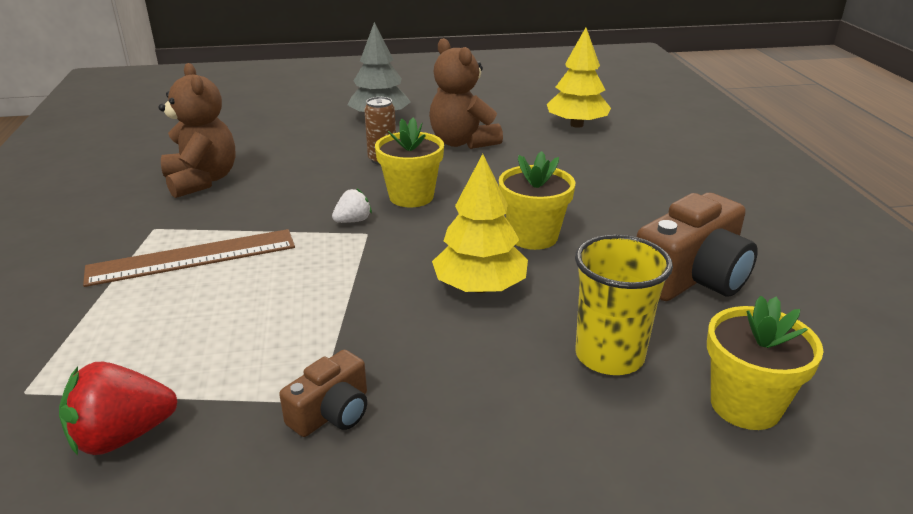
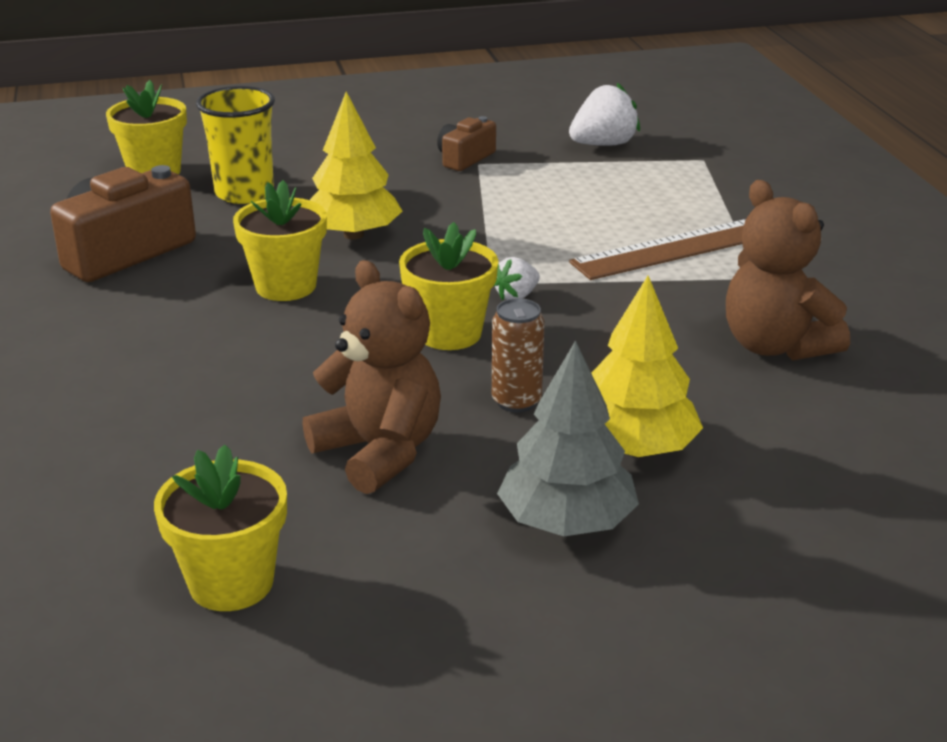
camera: 175 degrees right, 0 degrees up
(122, 436) = (603, 144): red strawberry -> white strawberry
(524, 108) = (231, 583): none -> yellow flower pot
(576, 125) = (132, 520): yellow tree -> yellow tree (634, 448)

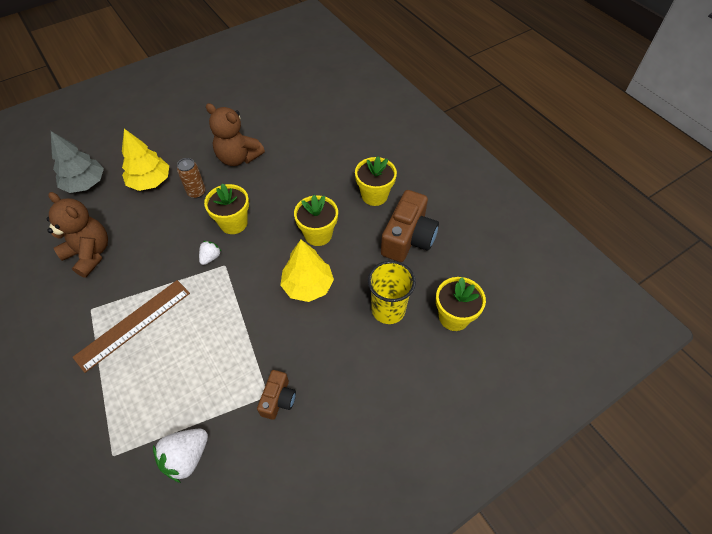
camera: 160 degrees right, 25 degrees up
(231, 583) = (261, 106): yellow flower pot -> yellow flower pot (374, 195)
(566, 522) = (170, 147): grey tree -> grey tree (85, 184)

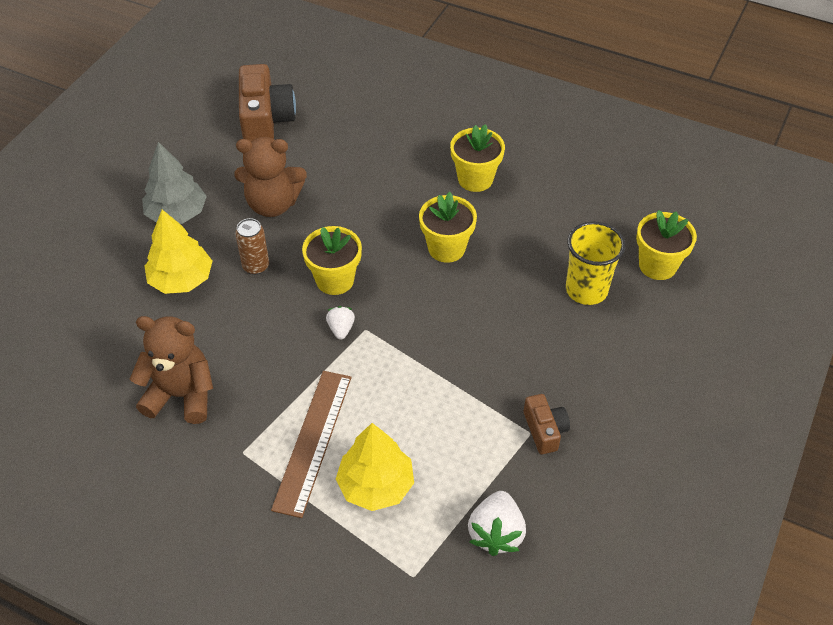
camera: 30 degrees left, 5 degrees down
(85, 184) = (92, 320): grey tree -> grey tree (177, 213)
(307, 286) = (480, 306): yellow tree -> yellow tree (375, 485)
(408, 238) = (549, 208): brown camera -> brown camera (266, 120)

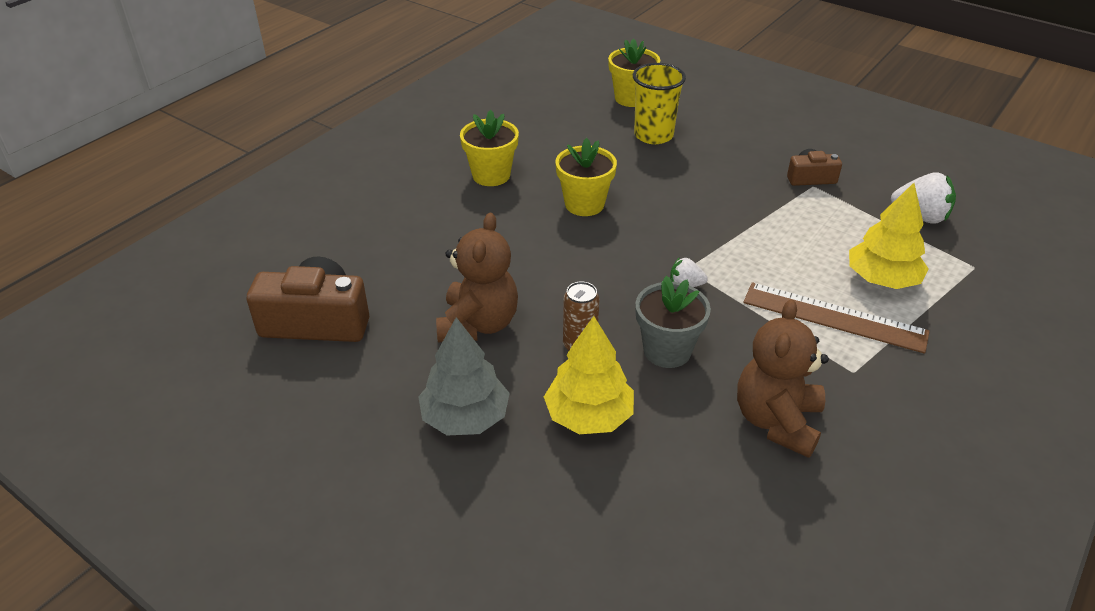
camera: 80 degrees left, 10 degrees down
(255, 321) = (667, 351): none -> grey flower pot
(335, 280) = (614, 284): yellow flower pot -> none

